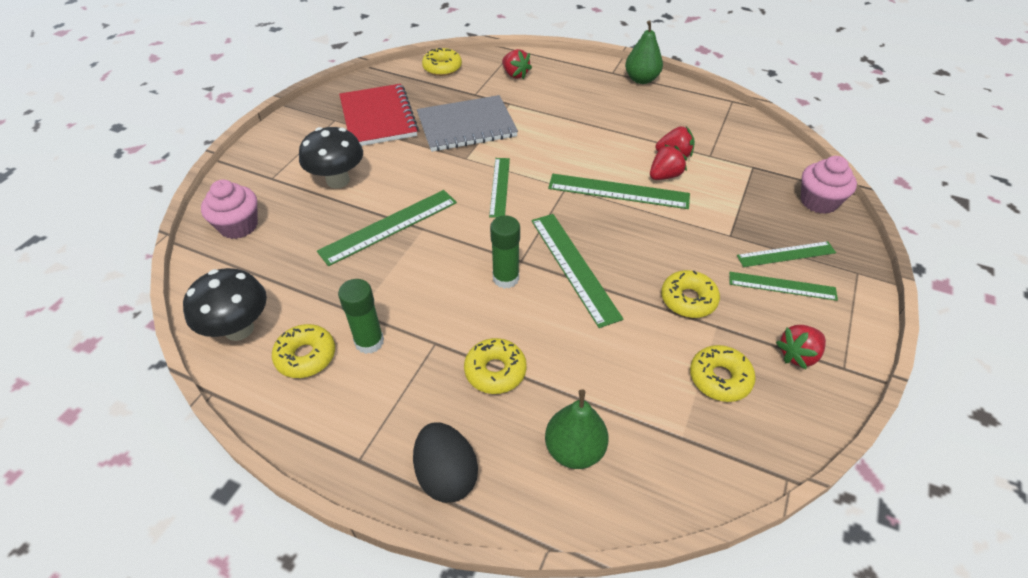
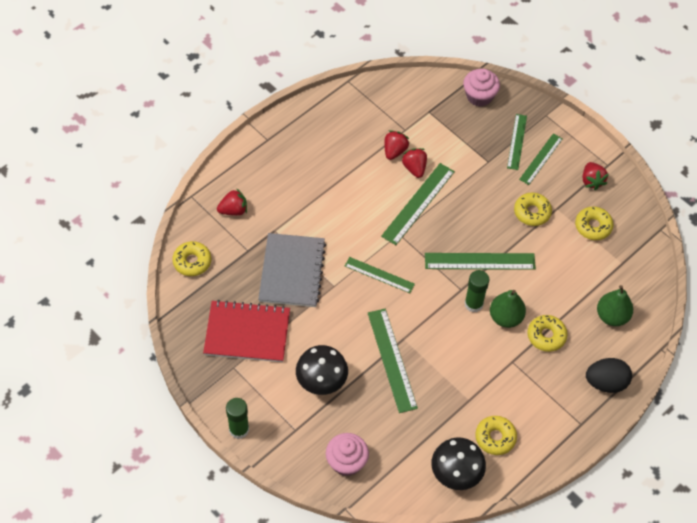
camera: 70 degrees left, 10 degrees up
(369, 342) = (497, 398): green glue stick -> green glue stick (239, 429)
(641, 79) = (288, 125): green pear -> green pear (505, 317)

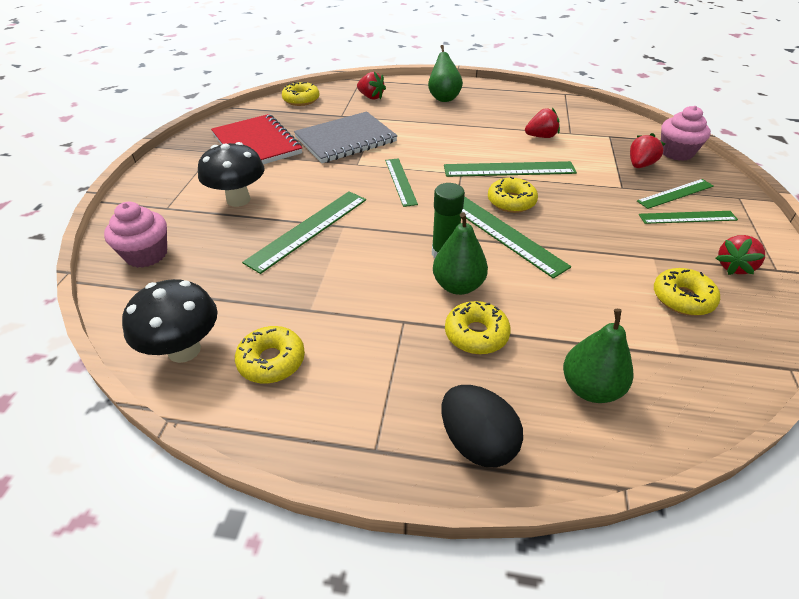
camera: 55 degrees right, 15 degrees down
(239, 429) = (144, 178): green glue stick -> none
(282, 163) = (443, 98): none -> green pear
(414, 168) = (542, 152): red strawberry -> red strawberry (640, 165)
(532, 212) = (617, 241): yellow donut -> yellow donut (511, 201)

